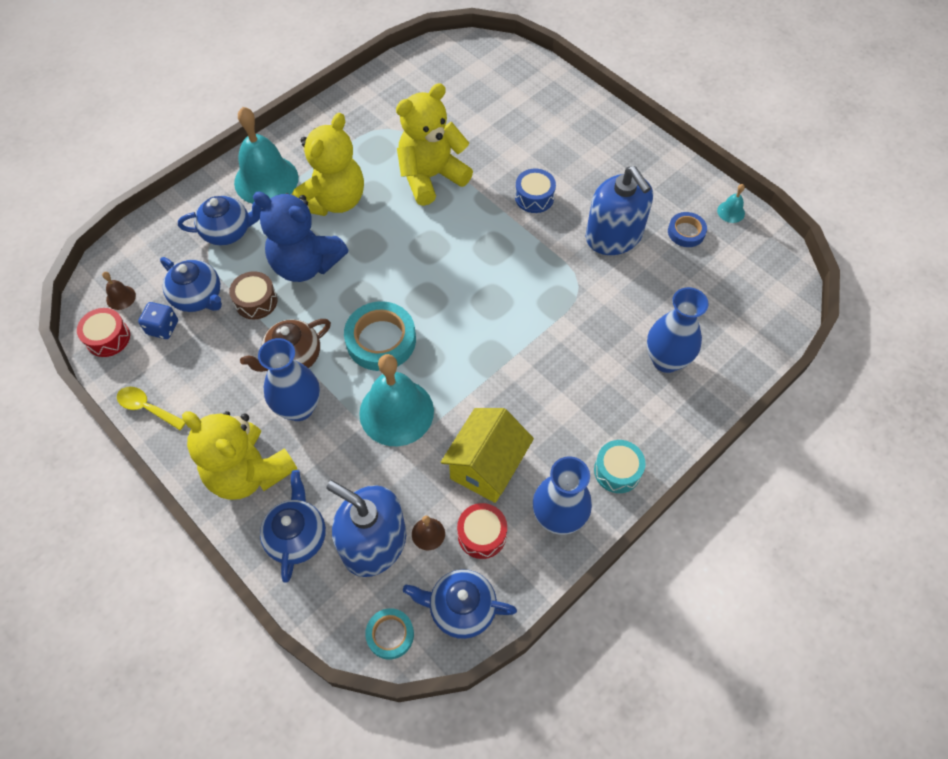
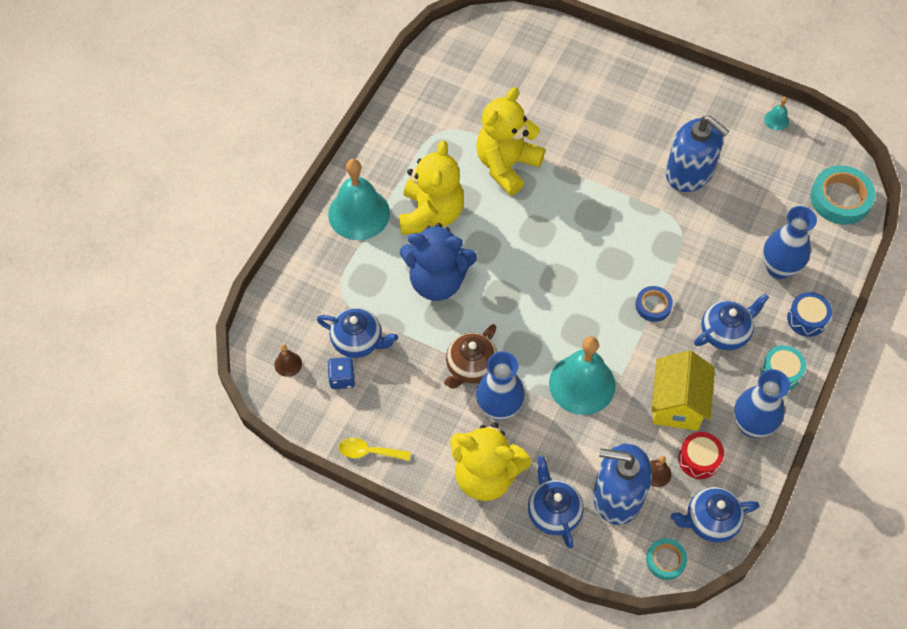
camera: 20 degrees left, 0 degrees up
(108, 338) = (298, 403): red drum -> none
(228, 231) = (351, 273): blue teapot -> blue teapot (725, 332)
(256, 301) = (411, 328): brown drum -> none
(381, 340) = (538, 327): turquoise tape -> turquoise tape (840, 198)
(534, 197) = (606, 157): blue drum -> blue drum (806, 319)
(686, 232) = (747, 150): blue tape -> blue tape (653, 305)

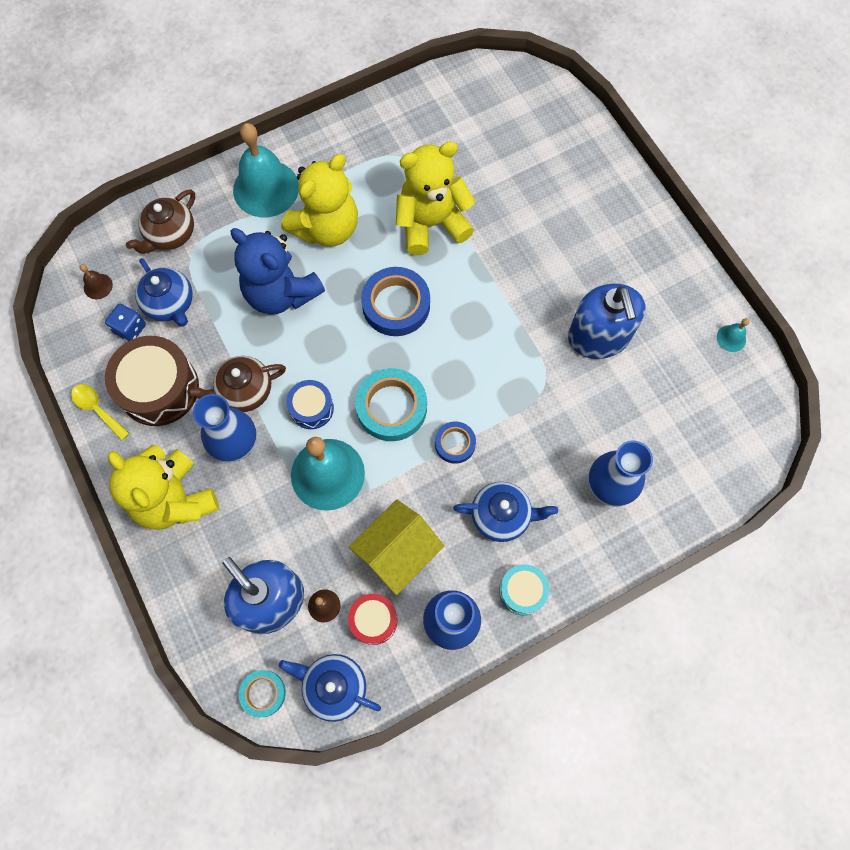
camera: 35 degrees right, 10 degrees up
(313, 291) = (170, 235): none -> brown teapot
(404, 406) = (159, 388): none -> brown drum
(530, 237) = (396, 305): none -> blue tape
(553, 512) = (203, 575): blue teapot -> none
(806, 319) = (593, 556): blue drum -> blue drum (311, 408)
(840, 198) = (731, 458): turquoise tape -> turquoise tape (391, 407)

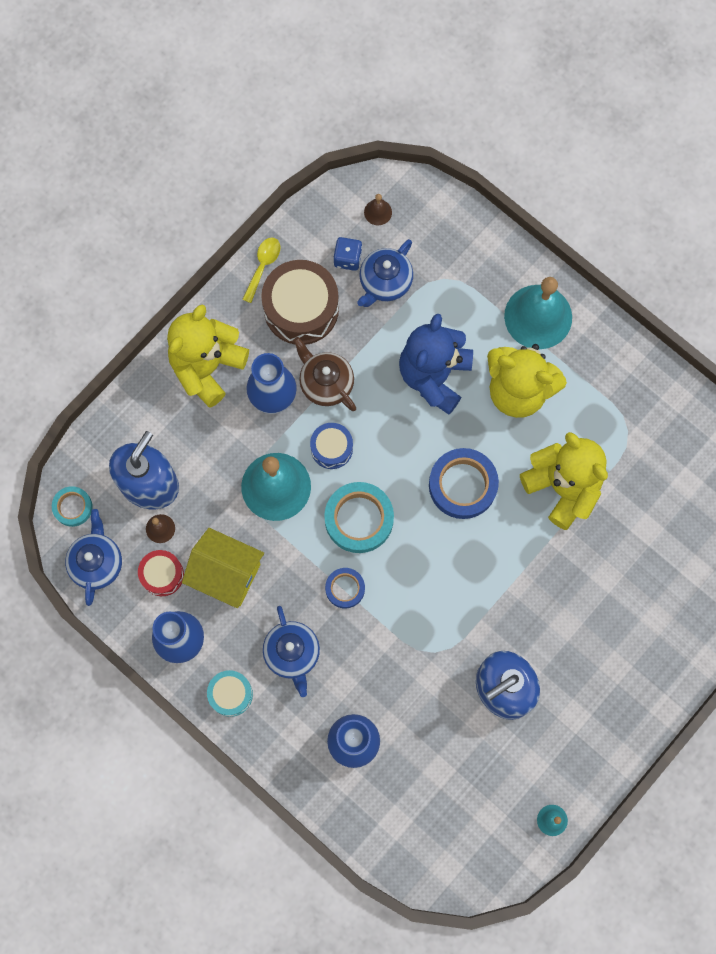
camera: 70 degrees right, 5 degrees up
(170, 235) = (454, 251): brown teapot -> none

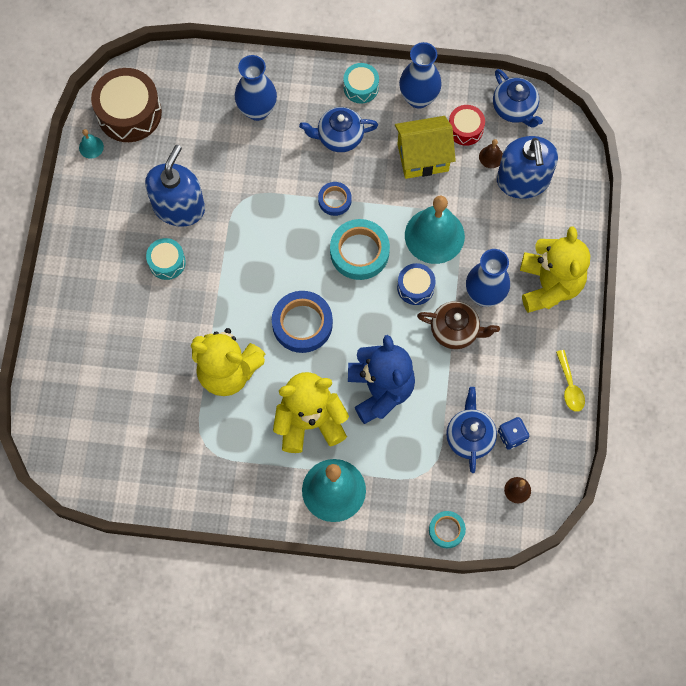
camera: 145 degrees right, 5 degrees down
(73, 507) = (561, 132): turquoise tape -> turquoise tape (446, 530)
(292, 654) = (339, 137): blue teapot -> blue teapot turned 45 degrees counterclockwise
(301, 309) = (516, 373): brown drum -> brown drum (129, 113)
(552, 636) = (167, 262): none -> turquoise drum

